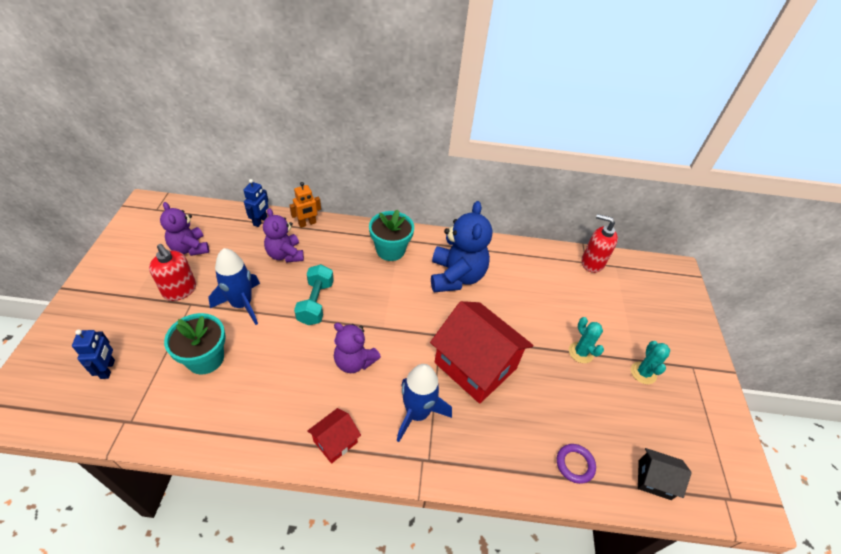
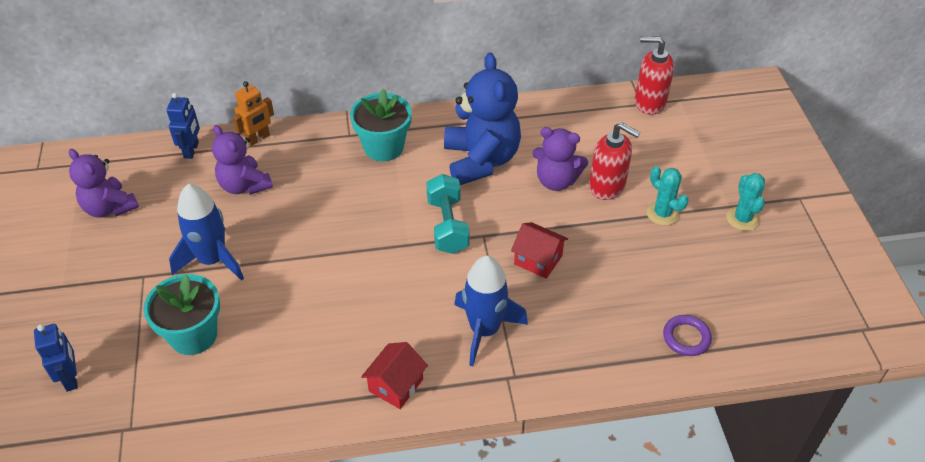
camera: 10 degrees left, 0 degrees up
(180, 290) = (121, 263): red soap dispenser -> red soap dispenser (607, 186)
(316, 303) = (309, 235): turquoise dumbbell -> turquoise dumbbell (447, 225)
(354, 361) = (386, 292): purple teddy bear -> purple teddy bear (556, 181)
(475, 365) = (538, 260): red house -> red house, size x0.47
(654, 479) = (780, 330): black house -> none

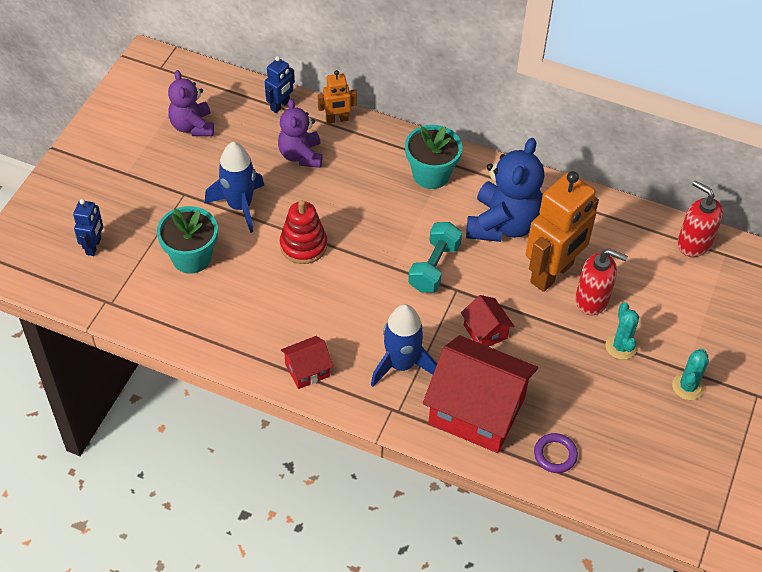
camera: 30 degrees right, 5 degrees up
(305, 266) = (303, 245): none -> red stacking toy
(556, 181) = (552, 273): purple teddy bear -> orange robot
(586, 336) = (476, 411): none -> red house
(607, 186) = (592, 300): red soap dispenser -> red soap dispenser turned 45 degrees counterclockwise

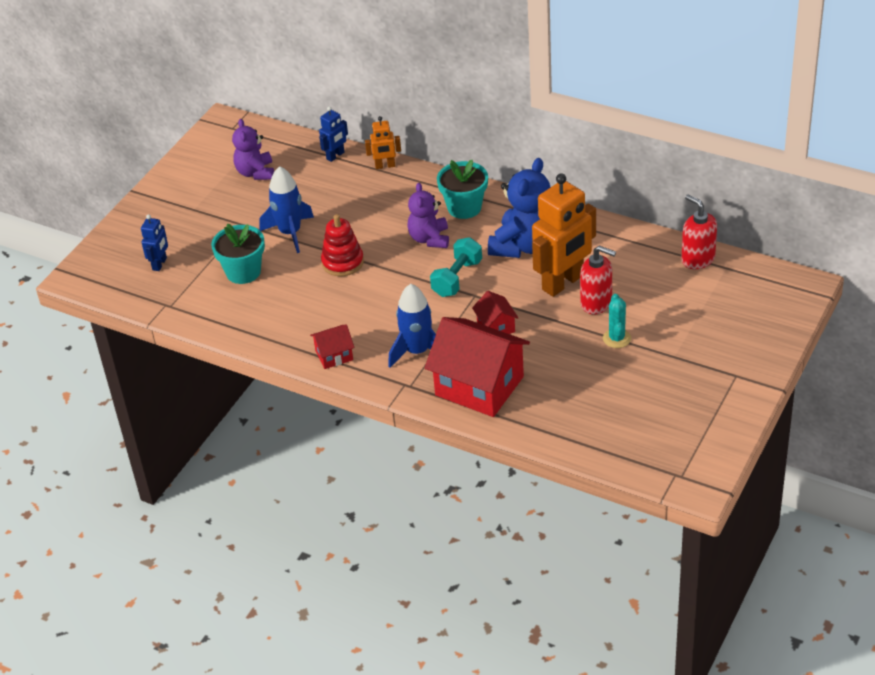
camera: 10 degrees right, 10 degrees down
(301, 155) = (349, 194): purple teddy bear -> purple teddy bear (429, 239)
(555, 455) = (544, 419): purple ring -> none
(687, 386) = (673, 368): turquoise cactus -> none

